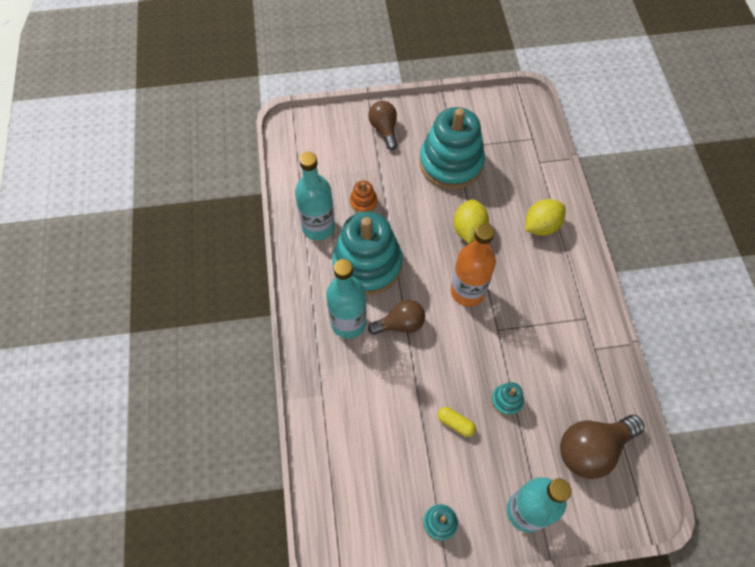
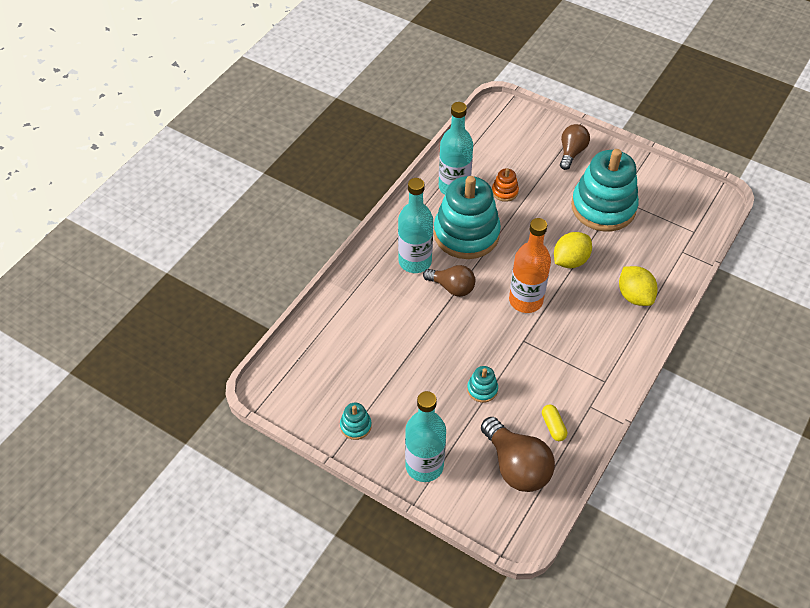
camera: 40 degrees right, 10 degrees down
(455, 423) = (428, 376): yellow capsule -> yellow capsule (553, 426)
(541, 226) = (634, 296): yellow lemon -> yellow lemon turned 60 degrees clockwise
(592, 449) = (516, 466): brown light bulb -> brown light bulb turned 135 degrees counterclockwise

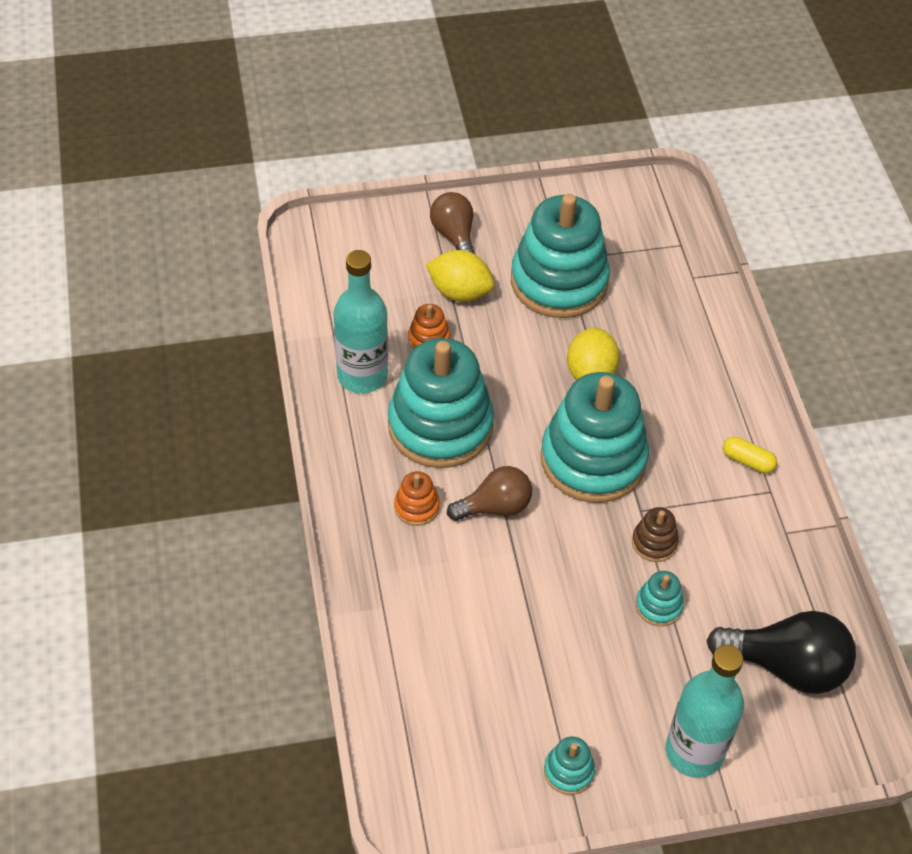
camera: 45 degrees left, 0 degrees up
(415, 261) = (416, 507): turquoise bottle -> orange stacking toy
(513, 360) = (654, 542): none -> brown stacking toy
(516, 466) = (786, 666): brown light bulb -> black light bulb
(525, 300) = (593, 459): orange bottle -> turquoise stacking toy
(553, 426) = (774, 587): yellow capsule -> yellow capsule (747, 461)
(634, 296) = (699, 366): yellow lemon -> yellow lemon (460, 292)

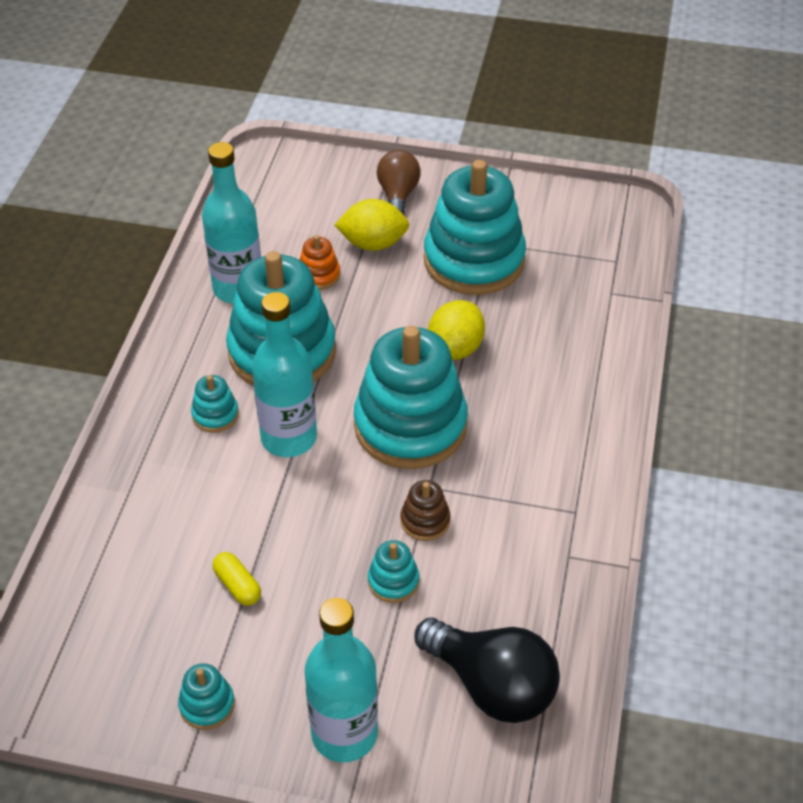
camera: 25 degrees right, 5 degrees down
(416, 507) = (215, 415): orange stacking toy -> turquoise stacking toy
(460, 292) = (373, 243): yellow lemon -> yellow lemon turned 45 degrees counterclockwise
(495, 507) = (289, 438): brown light bulb -> turquoise bottle
(747, 461) = (568, 476): yellow capsule -> yellow capsule (237, 585)

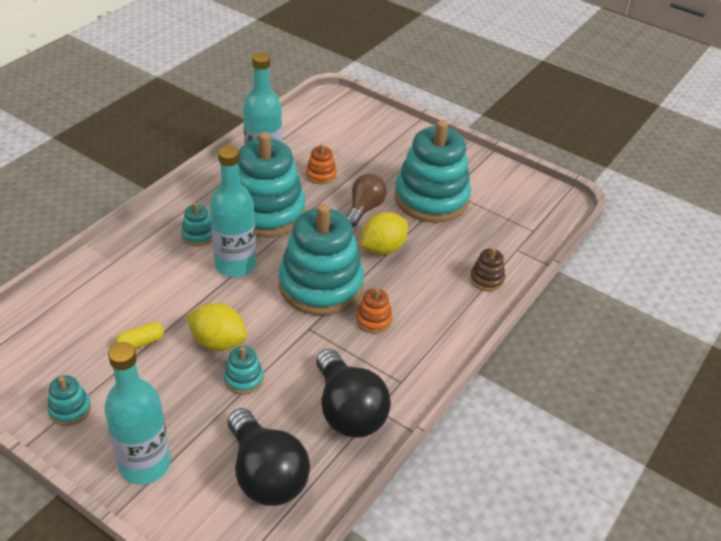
camera: 20 degrees right, 5 degrees down
(237, 585) = (141, 343): yellow capsule -> yellow capsule turned 75 degrees clockwise
(373, 243) = (369, 167): yellow lemon -> yellow lemon (218, 342)
(398, 195) = (405, 144): brown light bulb -> brown light bulb (364, 208)
(425, 521) = (291, 348): brown stacking toy -> brown stacking toy (486, 279)
(499, 446) = (373, 320): none -> orange stacking toy
(538, 571) = (348, 411): none -> black light bulb

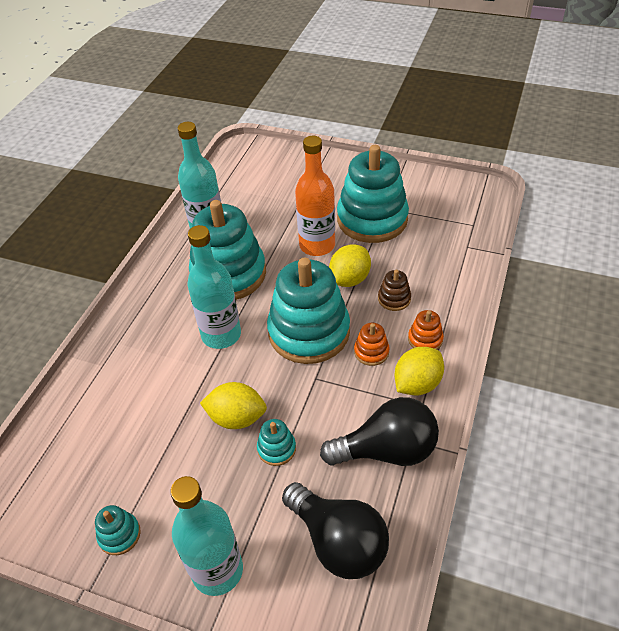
camera: 10 degrees left, 5 degrees up
(141, 343) = (162, 442): yellow capsule -> none
(198, 235) = (174, 315): turquoise stacking toy -> none
(321, 175) = (264, 224): orange stacking toy -> orange stacking toy (425, 339)
(348, 411) = (387, 450): black light bulb -> black light bulb turned 60 degrees counterclockwise
(364, 208) = (317, 245): brown light bulb -> orange bottle
(405, 361) = (417, 384): none -> yellow lemon
(486, 279) = (454, 282): brown stacking toy -> brown stacking toy (394, 299)

